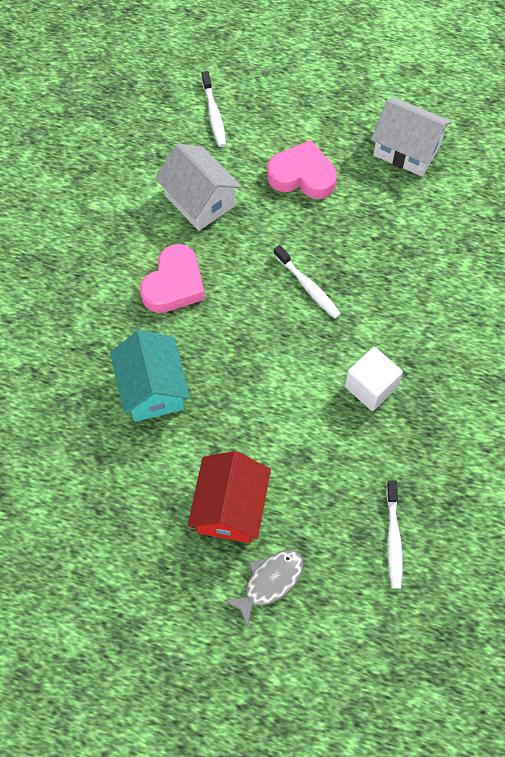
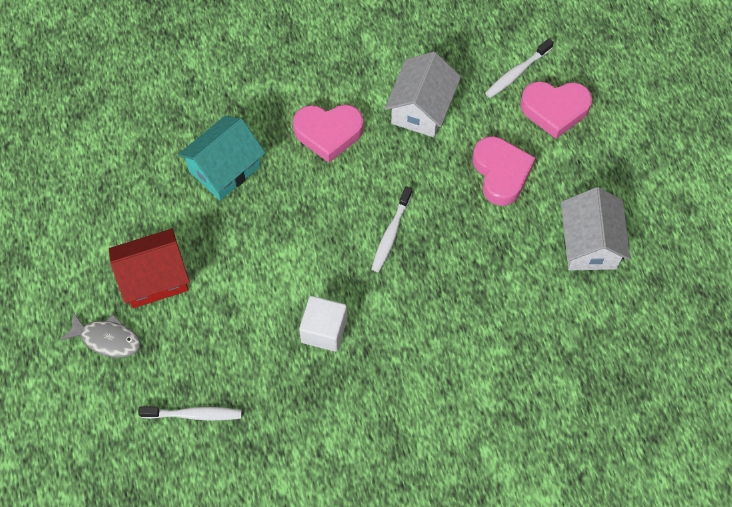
camera: 60 degrees right, 0 degrees up
(268, 107) = (555, 110): none -> pink heart
(393, 538) = (194, 414): white toothbrush -> white toothbrush turned 150 degrees counterclockwise

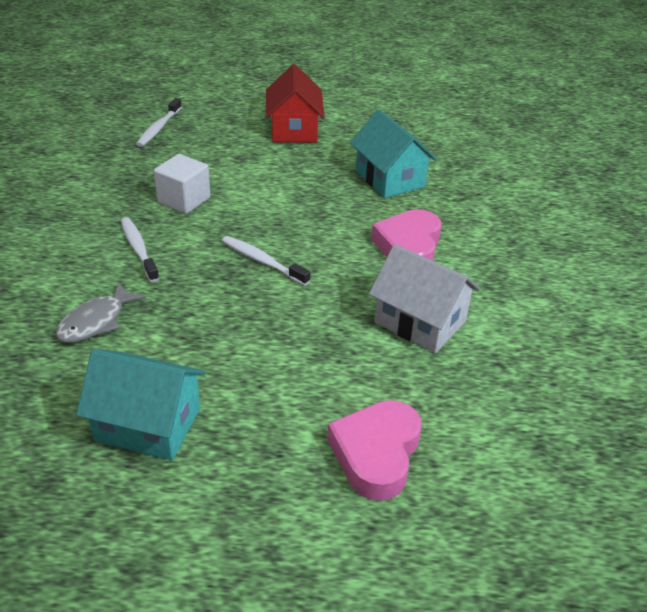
camera: 105 degrees right, 25 degrees down
(107, 339) = (252, 104): grey fish -> grey fish (96, 322)
(501, 173) = (297, 368): pink heart -> none
(517, 73) = (454, 429): white toothbrush -> white toothbrush (138, 249)
(589, 244) = (148, 424): white house -> turquoise house

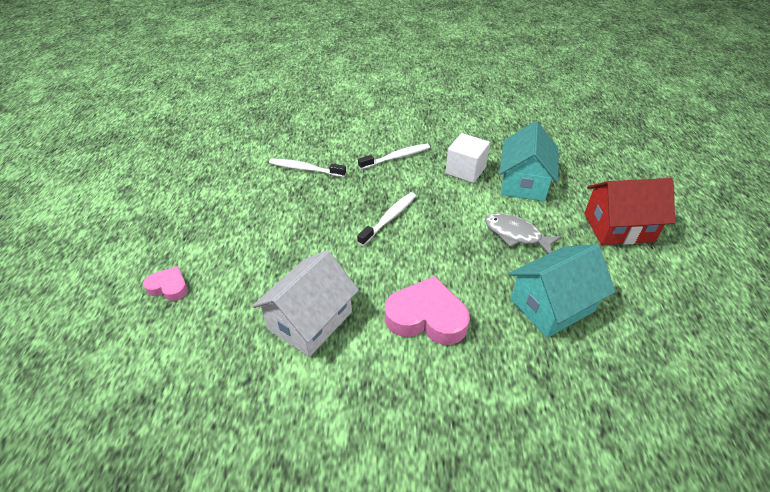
camera: 90 degrees right, 5 degrees up
(96, 322) = (318, 151): grey fish -> grey fish (516, 235)
(148, 424) = (224, 182): turquoise house -> turquoise house (523, 183)
(159, 128) = (571, 146): white toothbrush -> white toothbrush (305, 169)
(376, 454) = (169, 287): pink heart -> pink heart, size x0.55

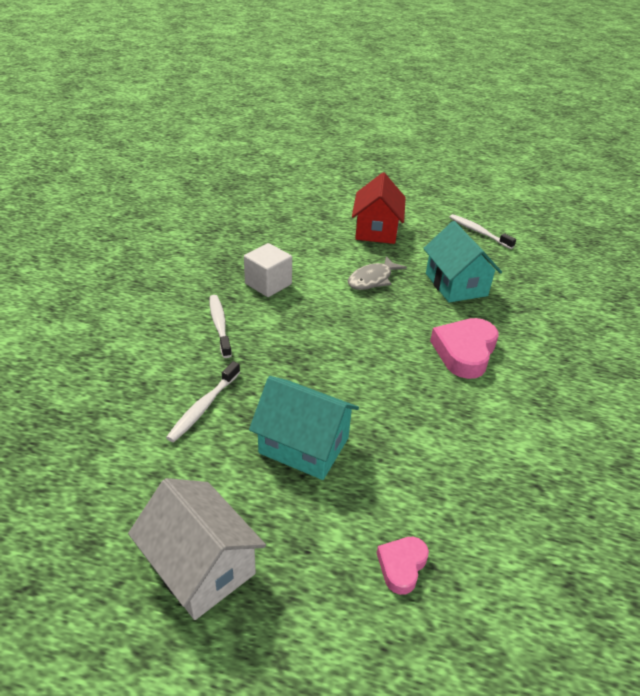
camera: 80 degrees left, 5 degrees down
(310, 320) = (465, 430): white house -> white house (201, 565)
(389, 218) = (326, 350): white toothbrush -> white toothbrush (478, 232)
(523, 183) = (302, 256): turquoise house -> turquoise house (304, 445)

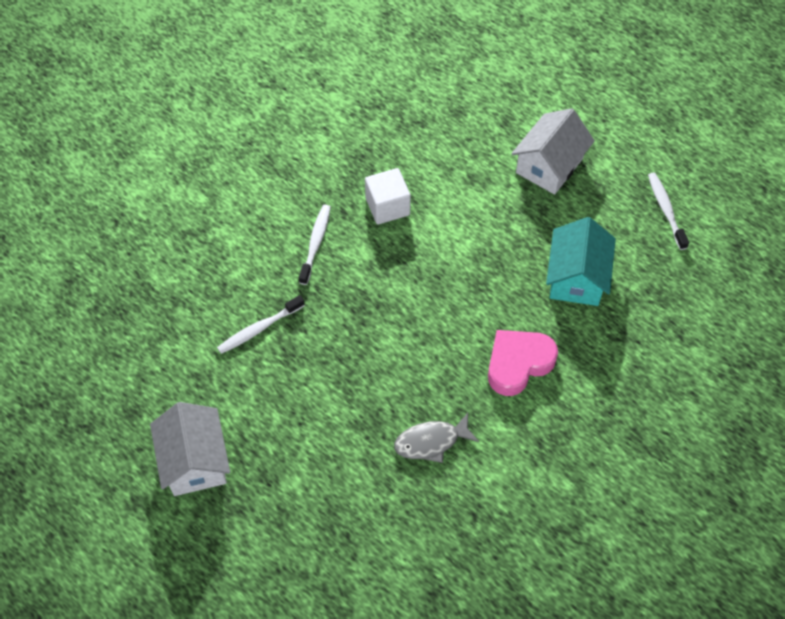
camera: 30 degrees right, 20 degrees up
(304, 445) = (316, 399): turquoise house -> none
(372, 279) = (494, 238): grey fish -> grey fish (431, 442)
(376, 230) = (549, 166): red house -> white house
(401, 566) = (325, 525): pink heart -> none

